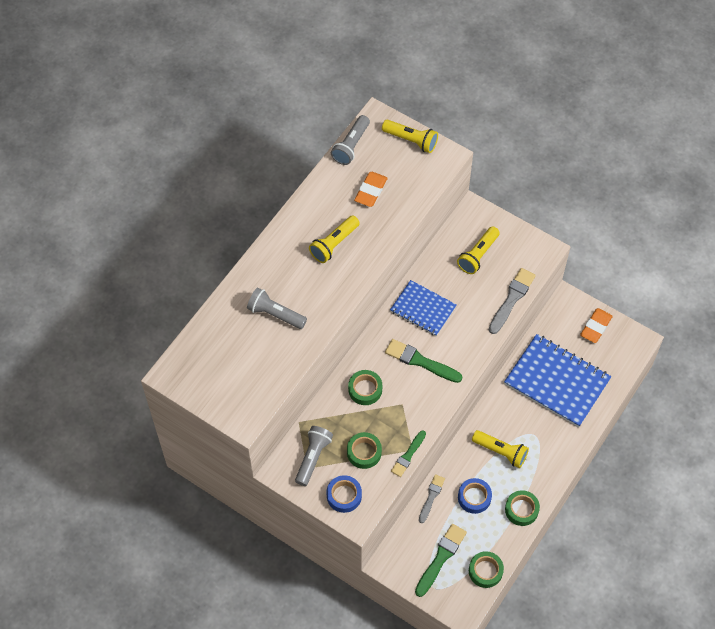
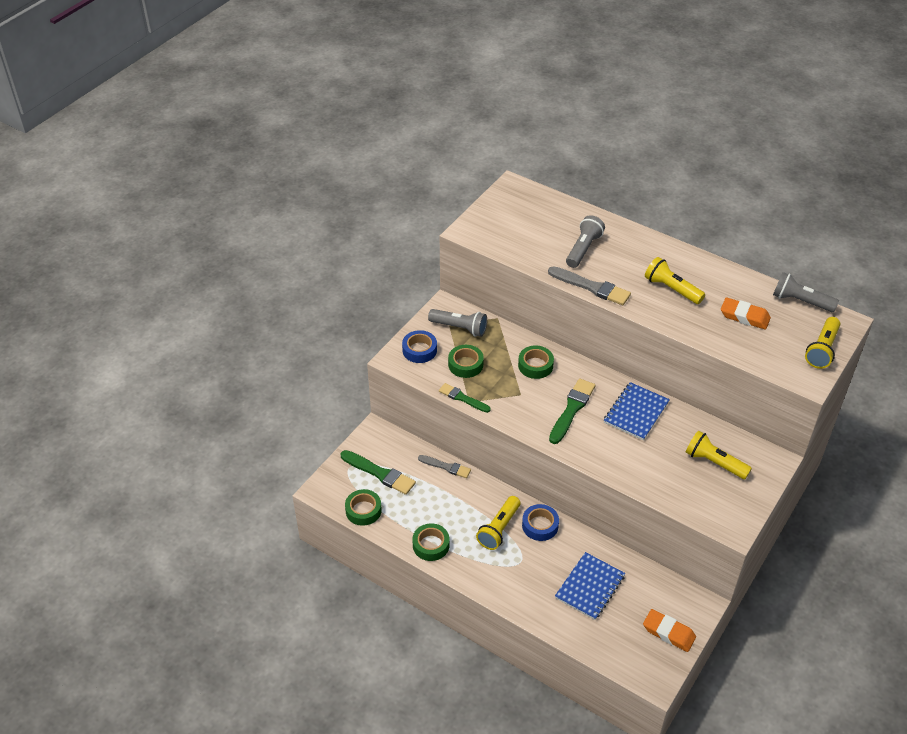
camera: 90 degrees right, 15 degrees down
(474, 497) = (445, 503): blue tape -> blue tape (540, 525)
(512, 299) = (660, 492): grey brush -> grey brush (592, 287)
(557, 381) = (590, 587): blue notebook -> blue notebook, size x0.61

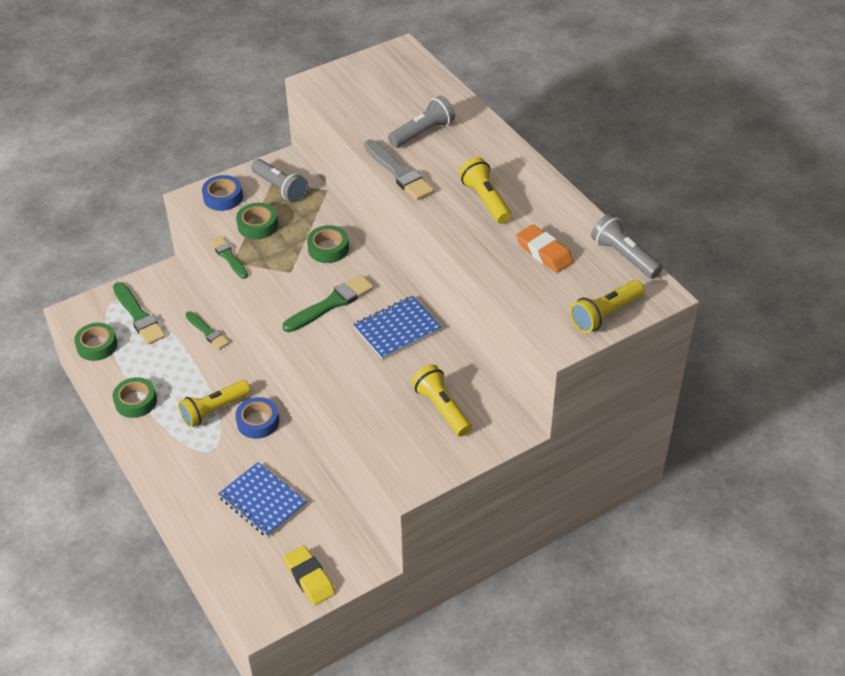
camera: 25 degrees right, 0 degrees up
(446, 467) = (208, 332): grey brush -> green brush
(590, 587) = (262, 501): blue notebook -> blue notebook turned 75 degrees clockwise
(668, 632) = (309, 578): orange eraser -> yellow eraser

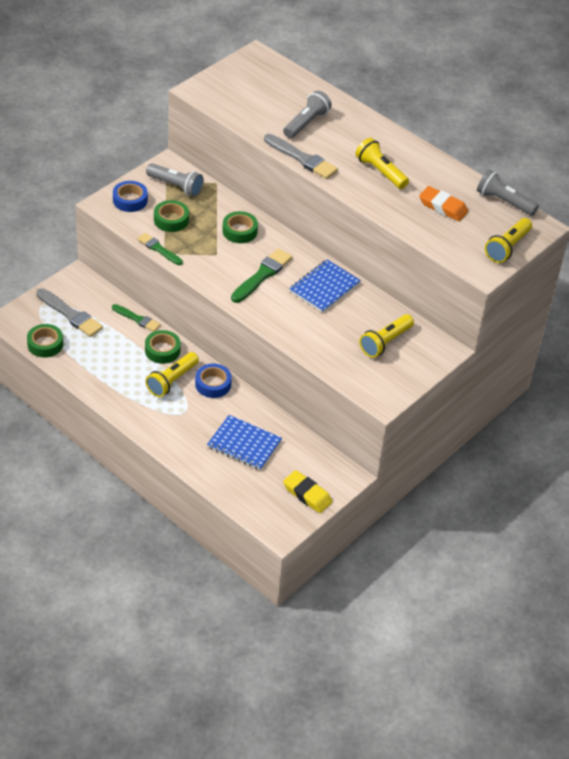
camera: 20 degrees left, 0 degrees up
(136, 401) = (101, 384): green tape -> green tape (162, 350)
(139, 316) = (70, 314): green brush -> grey brush
(441, 408) = (385, 342): yellow flashlight -> yellow flashlight turned 90 degrees counterclockwise

